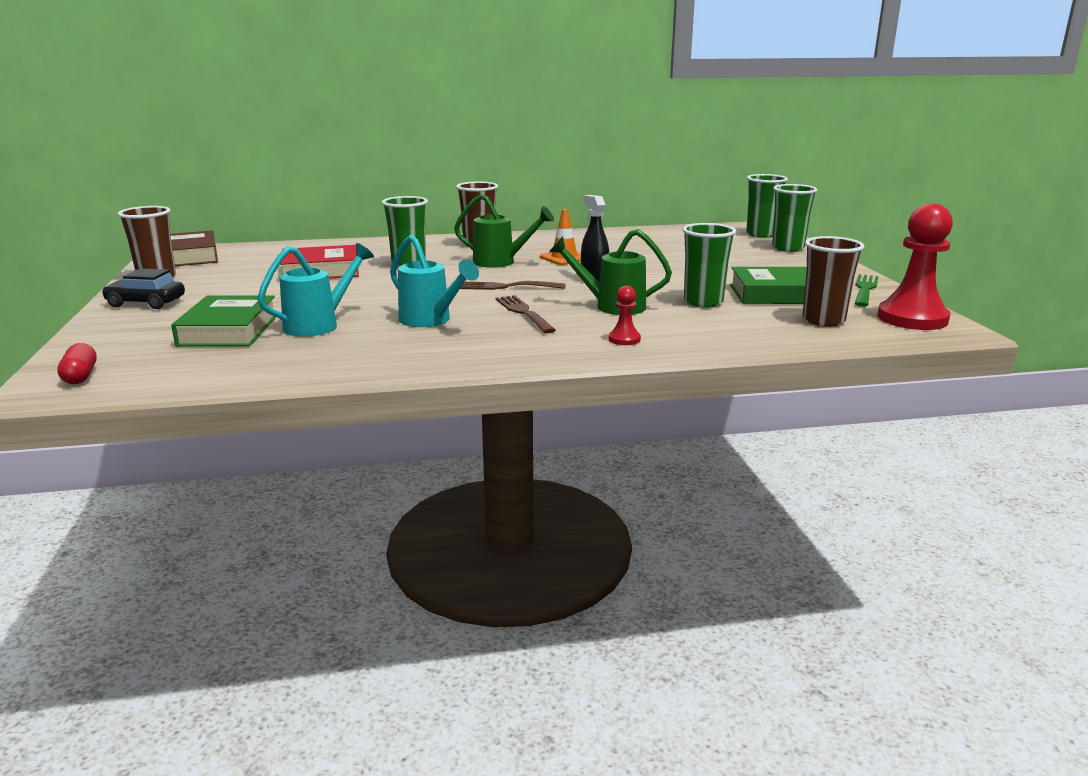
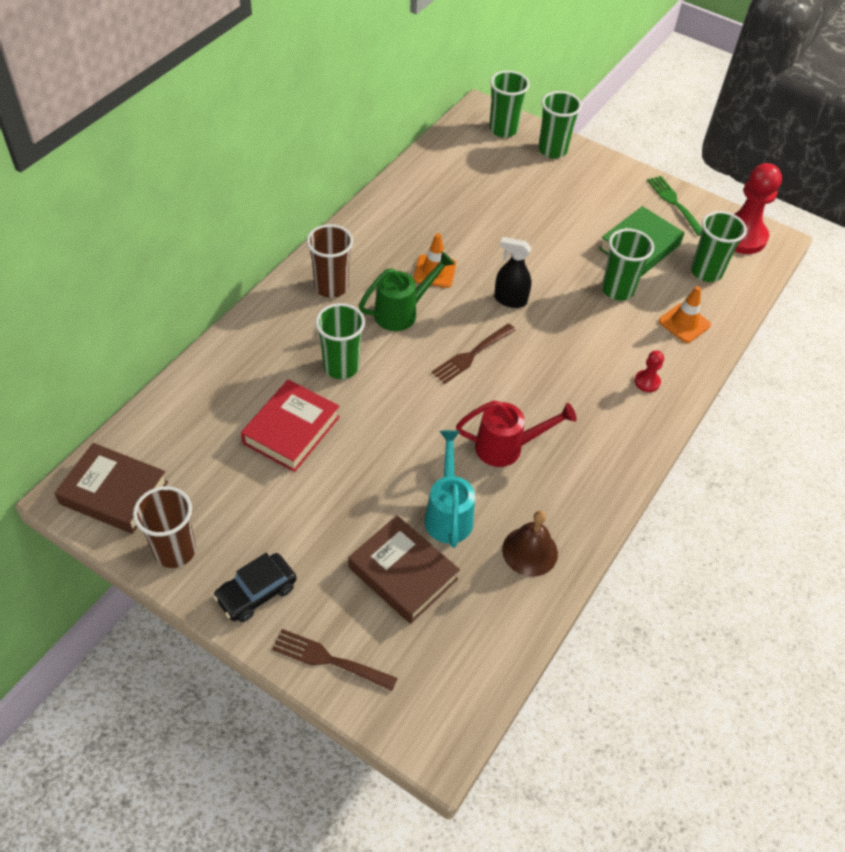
camera: 50 degrees left, 30 degrees up
(80, 376) = (426, 711): red capsule -> none
(228, 330) = (403, 573): green book -> brown book
(324, 358) = (530, 551): none -> brown bell
(431, 321) = (507, 447): turquoise watering can -> red watering can
(524, 313) = (543, 389): brown fork -> brown fork (329, 660)
(611, 306) = (578, 337): green watering can -> none
(735, 331) = (684, 323): none -> orange traffic cone
(823, 320) = (706, 272): brown cup -> green cup

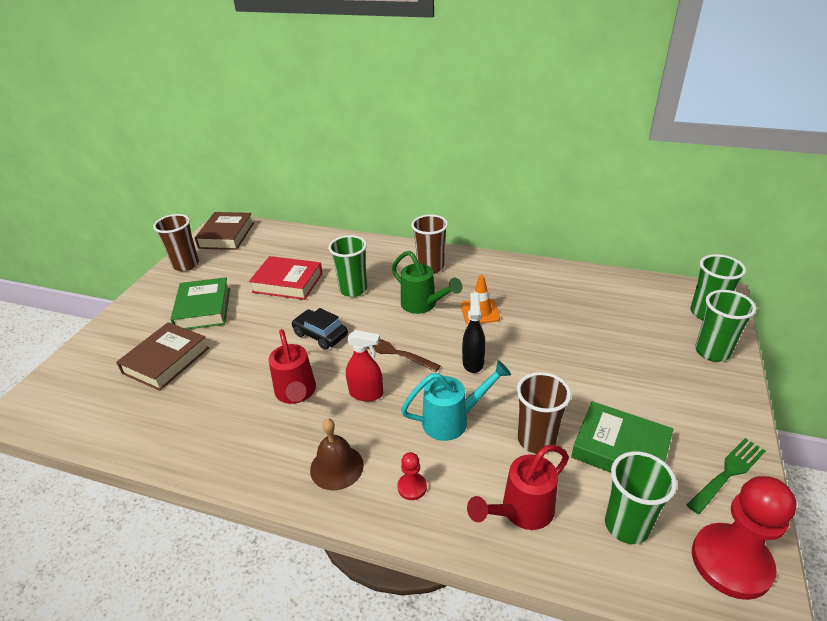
camera: 80 degrees right, 15 degrees down
(256, 592) = (154, 301): black car -> black car (320, 335)
(306, 530) = (203, 309): none -> green book
(329, 660) = (98, 342): brown fork -> none
(448, 513) = (223, 372): turquoise watering can -> turquoise watering can (453, 420)
(526, 390) = (366, 393): none -> red spray bottle
(530, 551) = (186, 429): brown bell -> brown bell (336, 467)
(617, 290) = (536, 440): green cup -> brown cup
(684, 323) = (520, 512): orange traffic cone -> red watering can

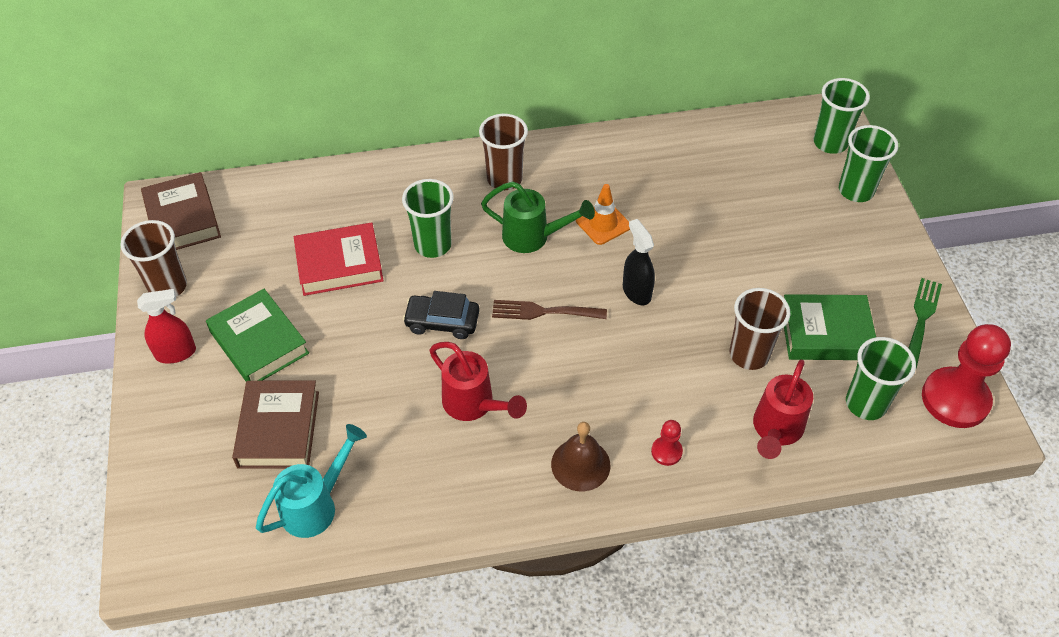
camera: 30 degrees left, 15 degrees up
(366, 393) = (550, 373): red spray bottle -> red spray bottle (176, 353)
(453, 420) = (659, 366): turquoise watering can -> turquoise watering can (316, 505)

